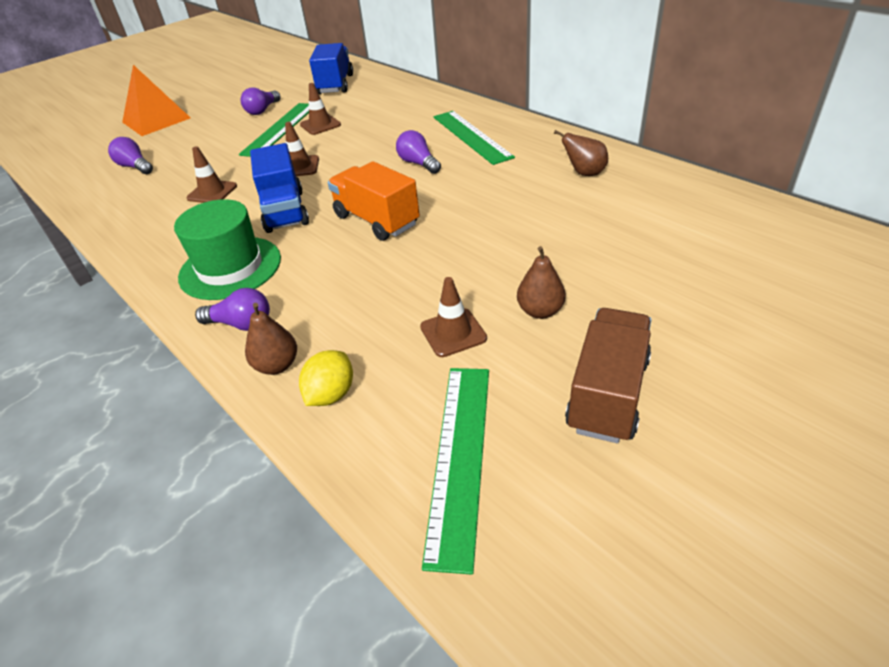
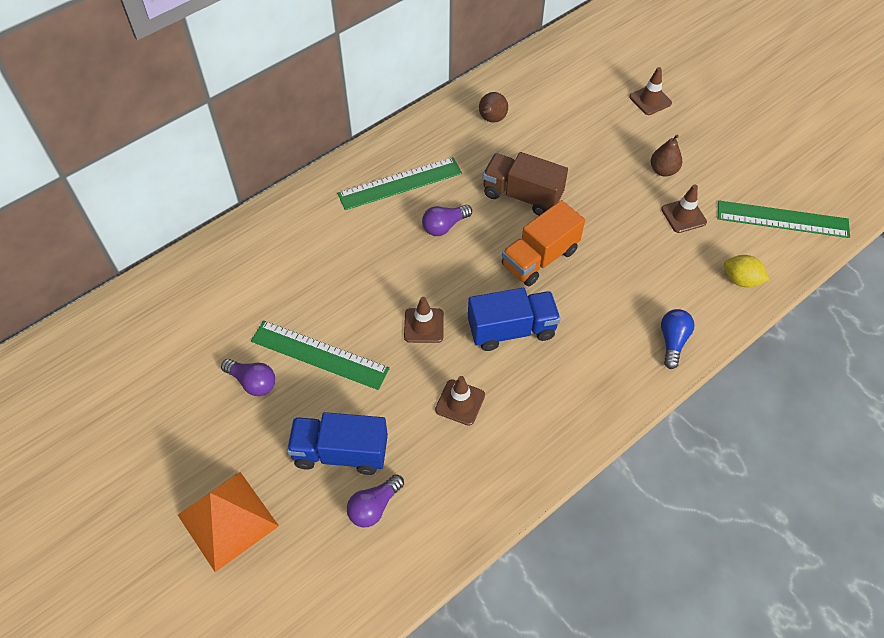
camera: 90 degrees left, 15 degrees up
(230, 267) = (598, 361): green hat -> none
(241, 324) = (672, 341): purple light bulb -> blue light bulb
(277, 365) = (716, 313): brown pear -> none
(320, 125) = (324, 313): brown traffic cone -> brown traffic cone (650, 100)
(335, 84) = (202, 305): blue truck -> blue truck (340, 452)
(607, 394) = (733, 153): brown truck -> brown truck (522, 195)

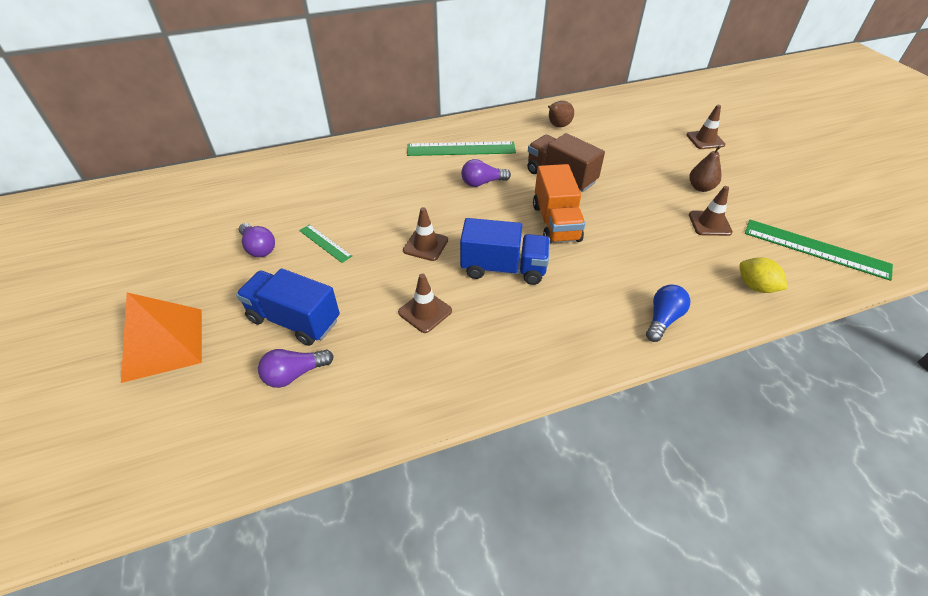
camera: 20 degrees right, 10 degrees down
(319, 354) = (325, 243): green ruler -> green ruler, size x0.53
(540, 258) = (556, 223): orange truck -> orange truck turned 75 degrees counterclockwise

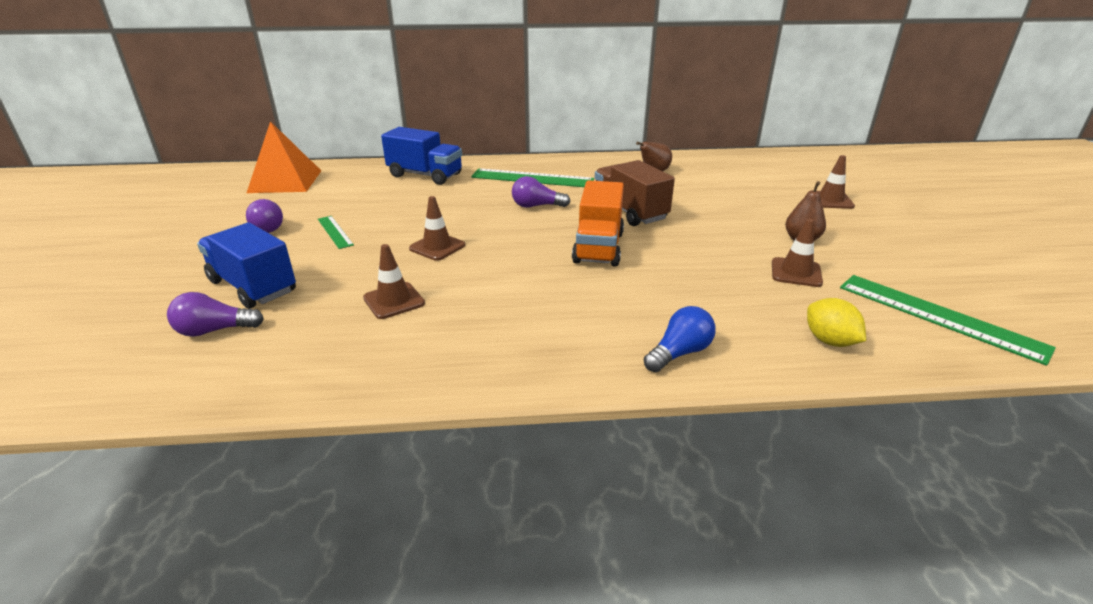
camera: 15 degrees right, 15 degrees down
(163, 344) = (114, 285): orange pyramid -> orange pyramid (285, 181)
(503, 268) = (510, 277): blue truck -> blue truck (425, 175)

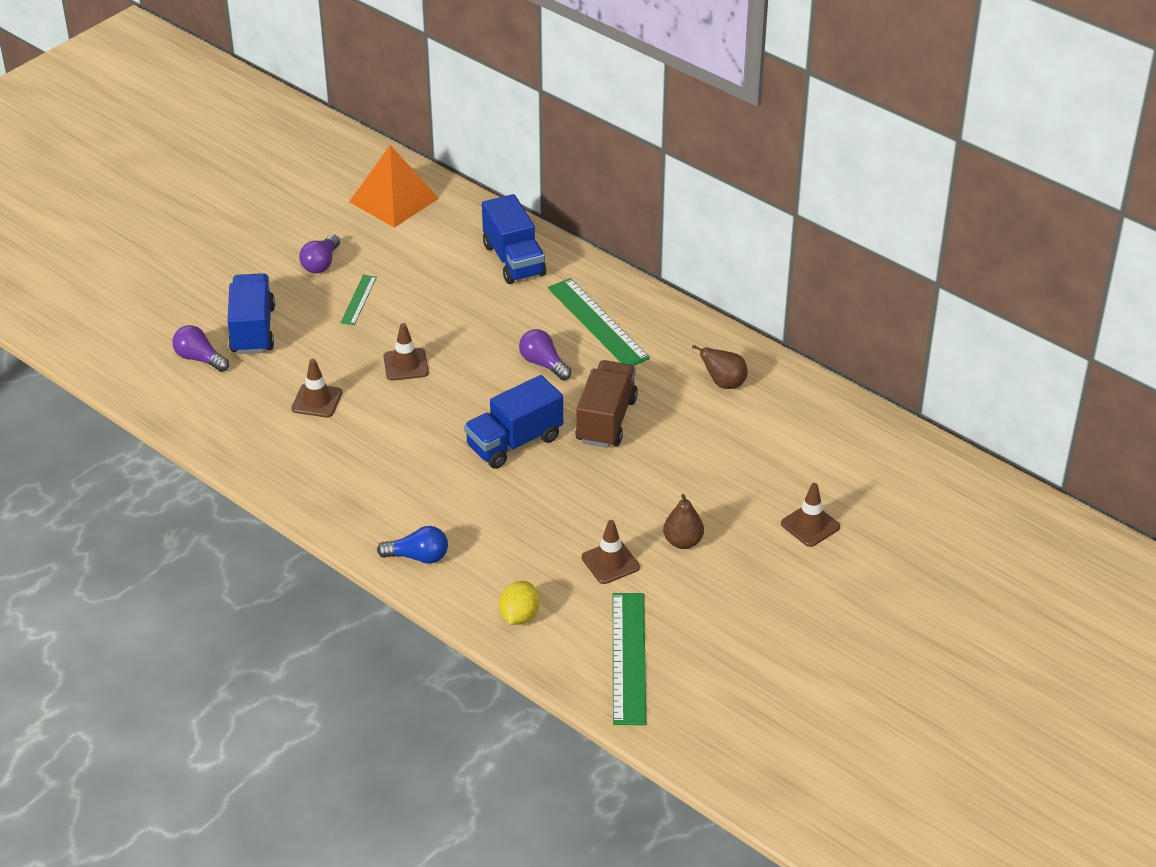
camera: 45 degrees right, 10 degrees up
(598, 247) = (514, 442): orange truck -> blue truck

